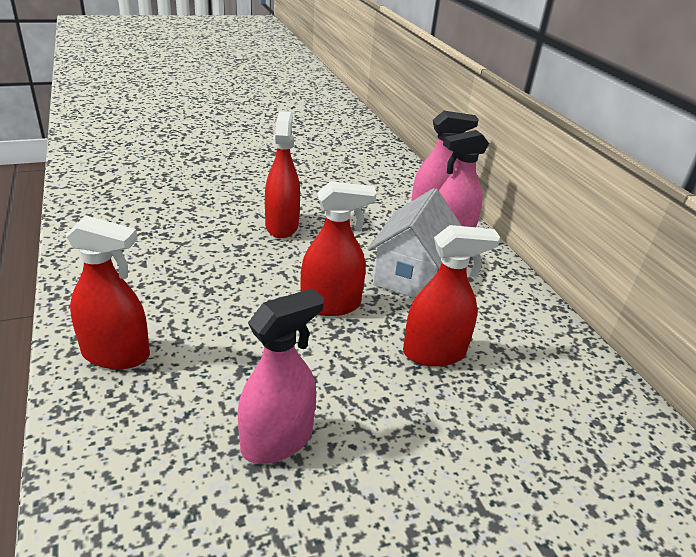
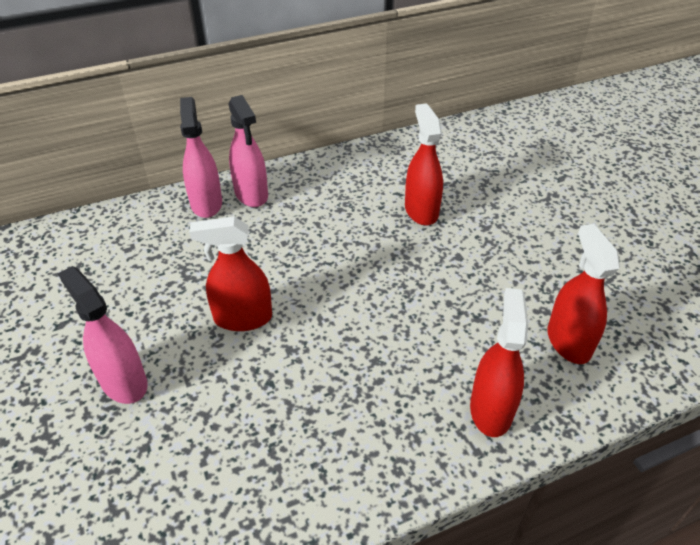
camera: 90 degrees left, 10 degrees up
(277, 440) = (539, 288): pink spray bottle -> pink spray bottle (123, 382)
(331, 305) = (377, 270): red spray bottle -> red spray bottle (568, 342)
(411, 275) = (320, 220): white house -> none

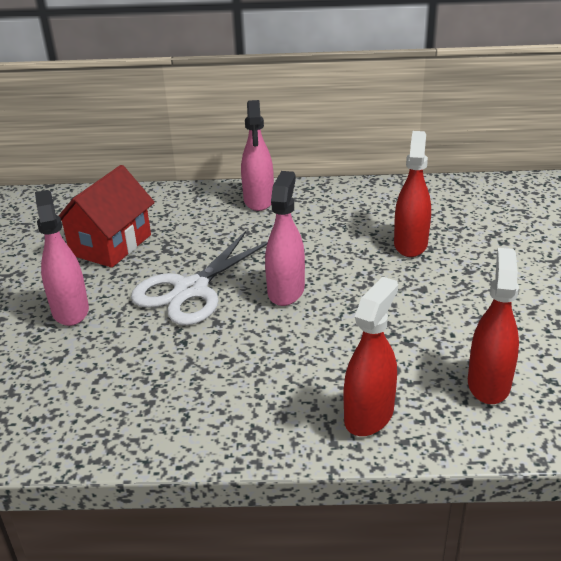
camera: 25 degrees right, 10 degrees down
(123, 286) = (111, 245): none -> red house
(206, 203) = (215, 200): pink spray bottle -> pink spray bottle (286, 291)
(243, 318) = (191, 290): red spray bottle -> white scissors

